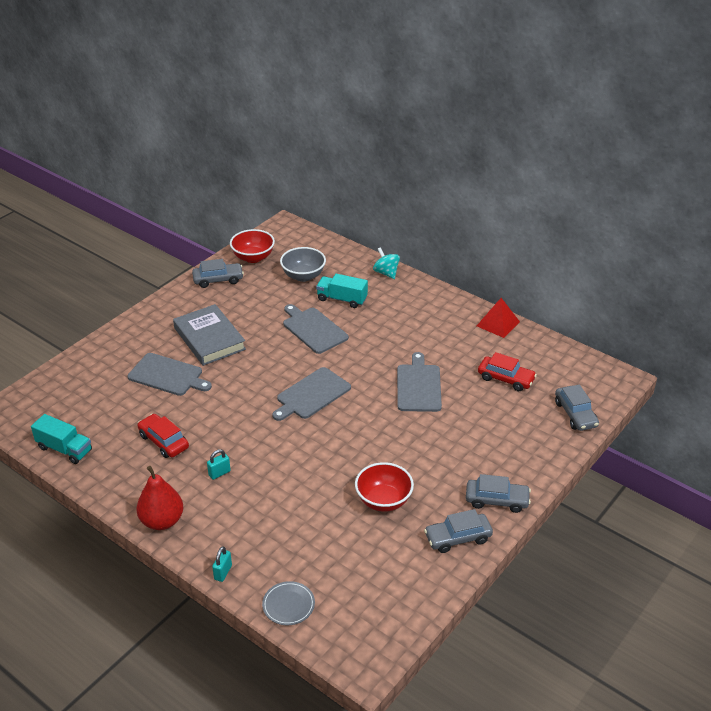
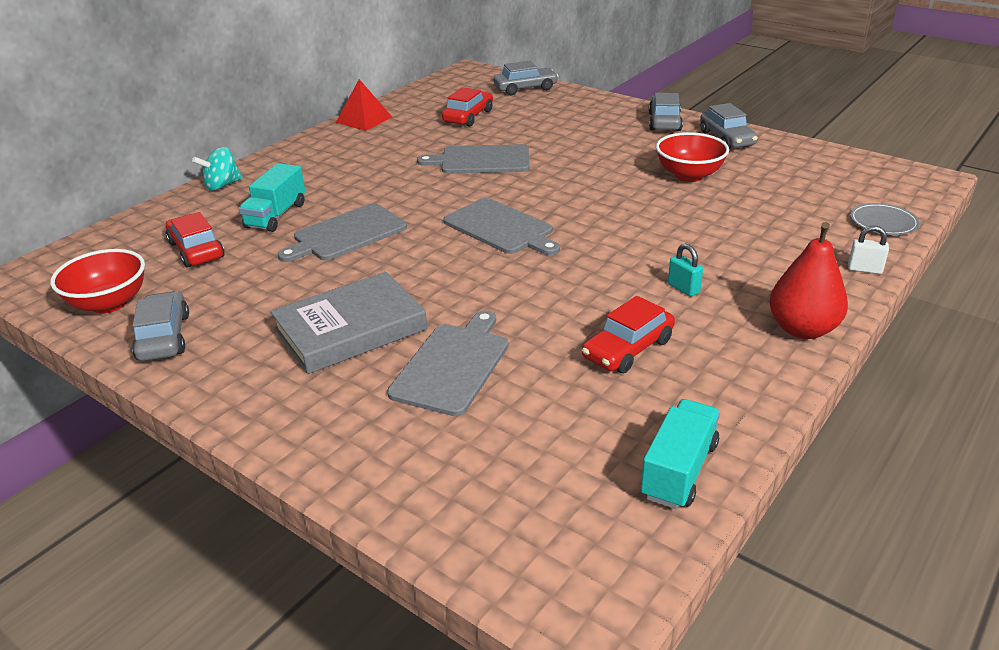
camera: 90 degrees left, 5 degrees down
(223, 572) = (864, 269): turquoise padlock -> white padlock
(303, 276) = (196, 250): grey bowl -> red car

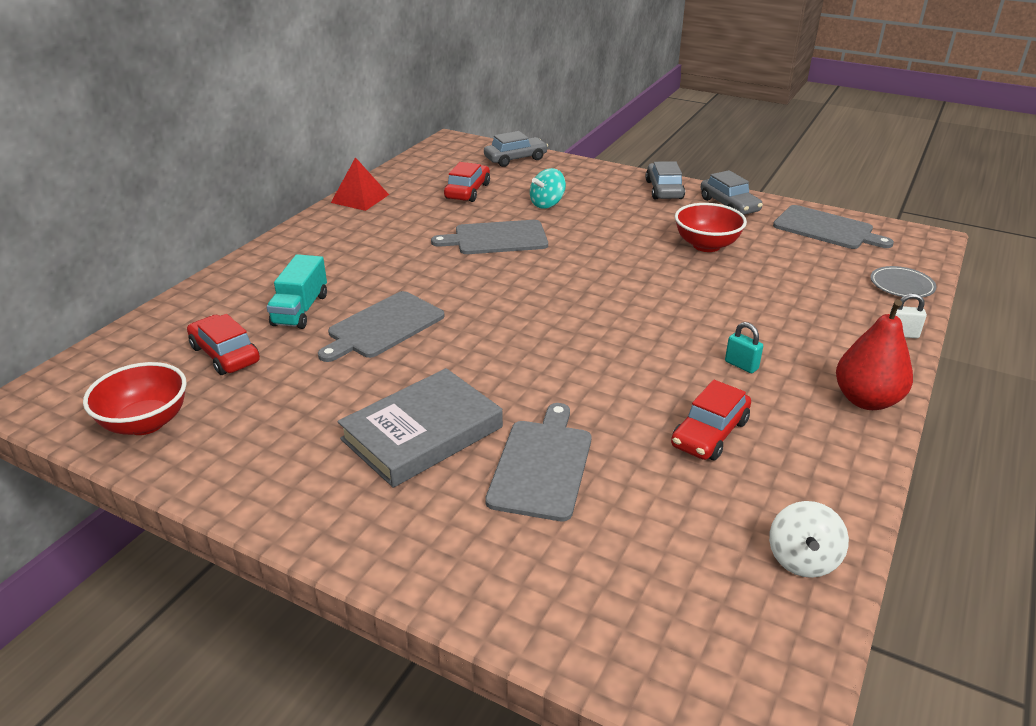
camera: 10 degrees left, 0 degrees up
(164, 337) = (221, 457): grey car -> none
(222, 185) = (230, 279): turquoise spinning top -> turquoise spinning top (547, 204)
(501, 228) = (541, 310): grey cutting board -> grey cutting board (826, 228)
(679, 470) = (802, 559): turquoise truck -> white spinning top

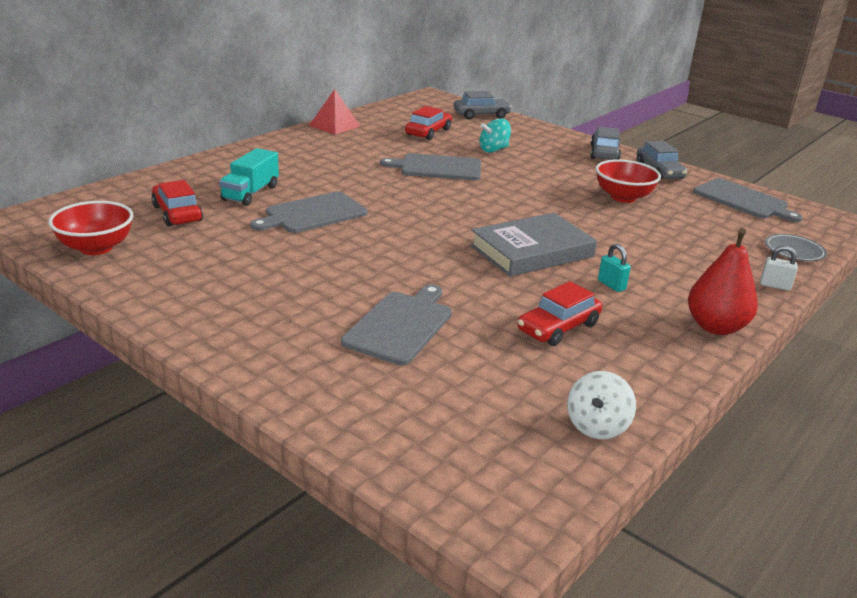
camera: 10 degrees right, 5 degrees down
(422, 433) = (311, 288): grey book -> grey book (532, 251)

